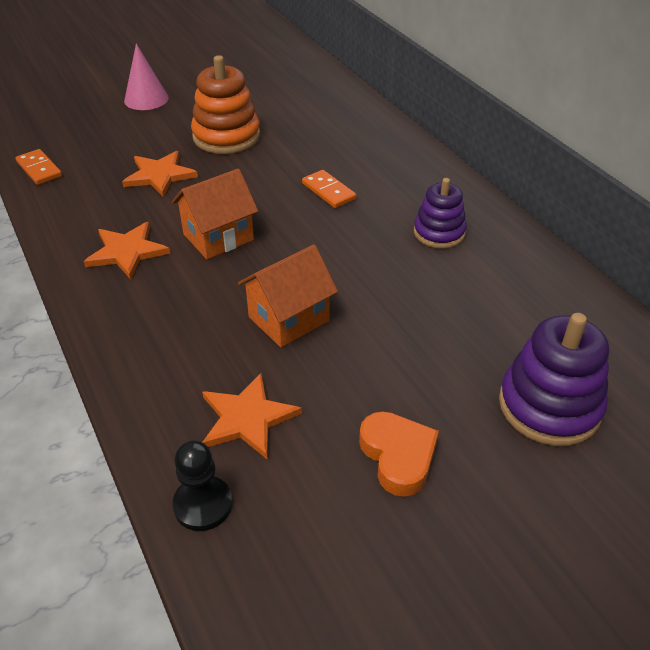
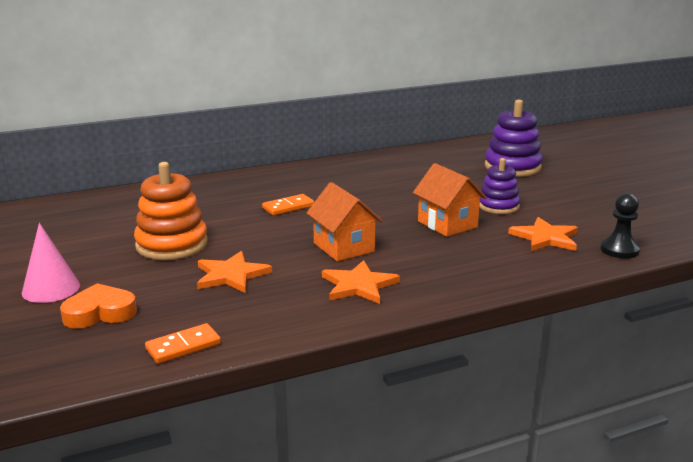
camera: 85 degrees left, 20 degrees down
(398, 456) = (561, 201): orange heart -> orange heart (100, 313)
(439, 233) = (353, 178): purple stacking toy -> purple stacking toy (498, 206)

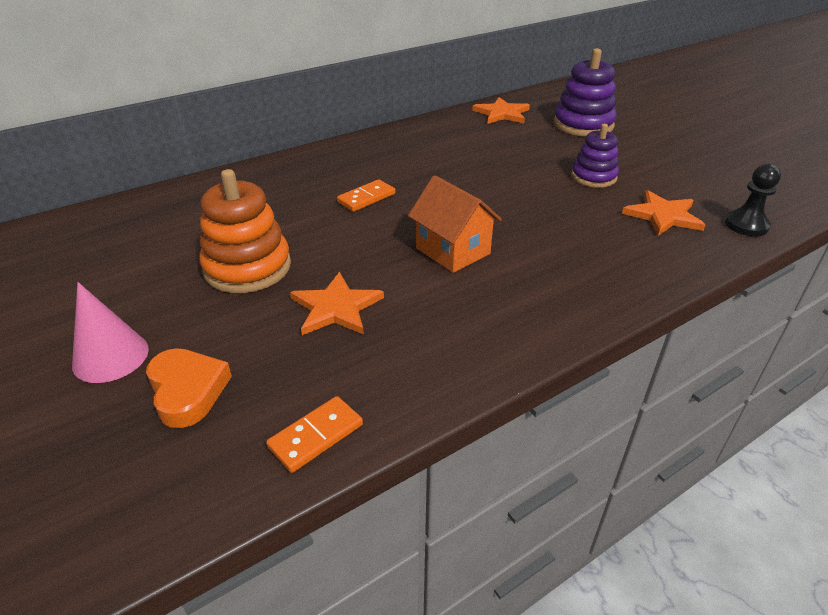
camera: 10 degrees left, 15 degrees up
(100, 313) = (187, 391): orange heart -> orange heart turned 90 degrees clockwise
(359, 285) = (493, 307): orange star -> orange star (502, 113)
(447, 224) = (552, 207): orange house -> none

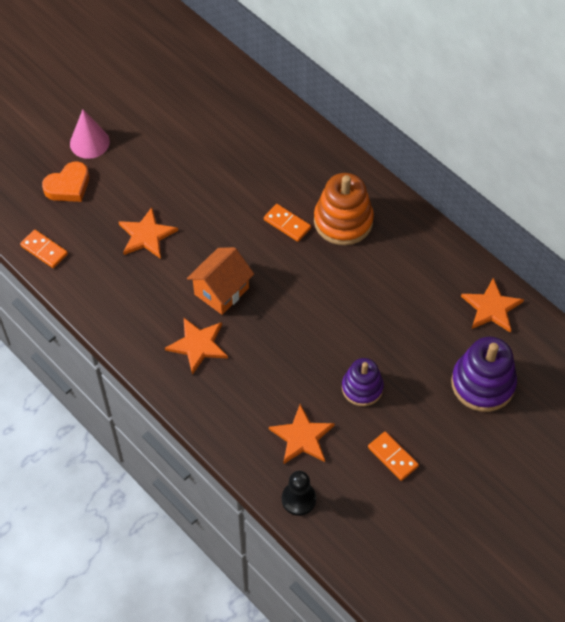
camera: 80 degrees right, 20 degrees up
(247, 267) = (181, 177): orange stacking toy -> orange stacking toy (343, 221)
(537, 277) = (198, 345): none -> orange star
(673, 170) = (392, 457): none -> orange domino

